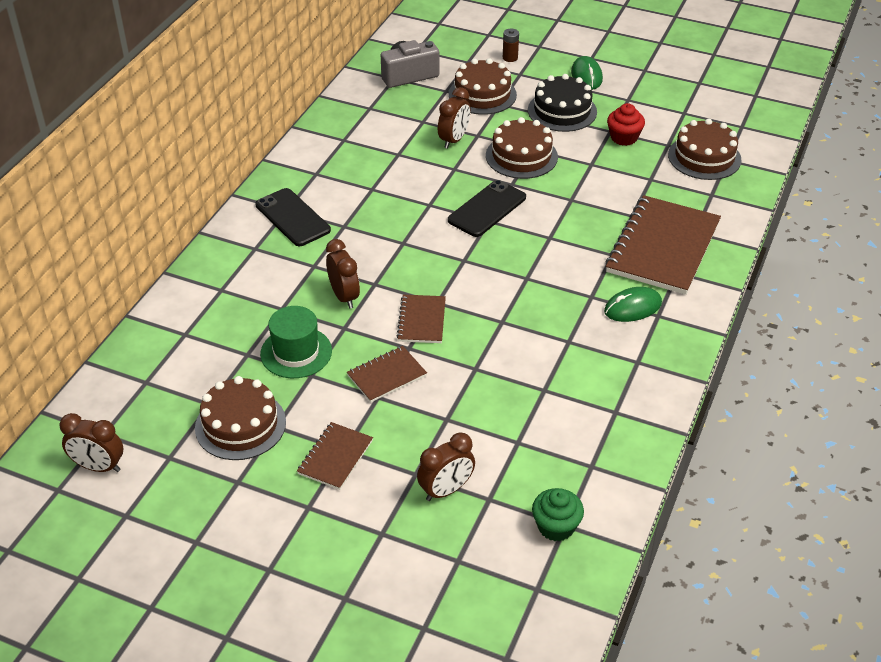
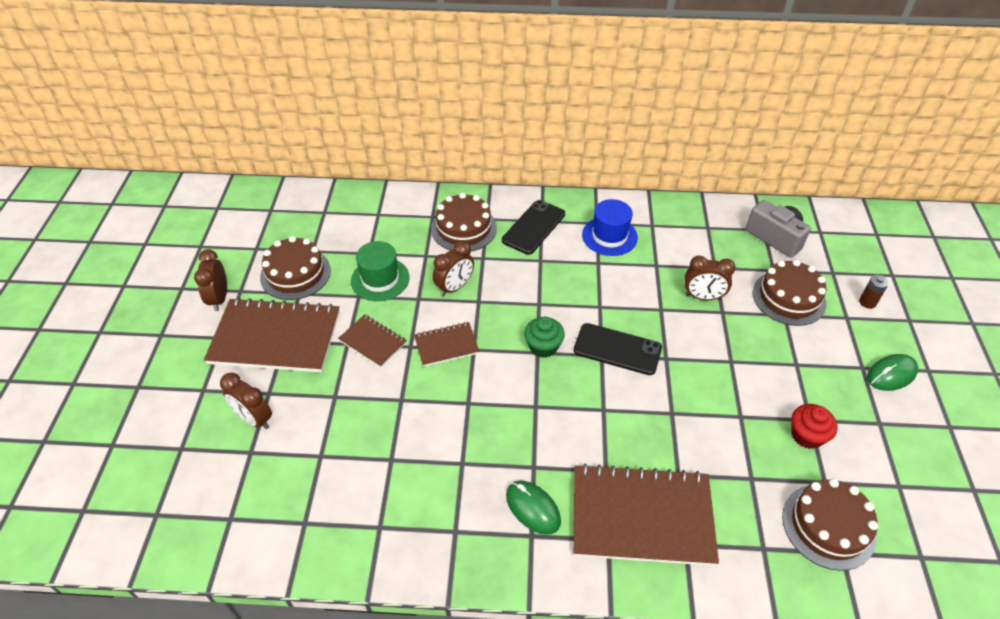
camera: 70 degrees right, 5 degrees up
(98, 467) = (240, 218): brown clock -> brown clock (219, 298)
(335, 457) = (275, 337): brown notebook -> brown notebook, size x2.02
(340, 171) = (609, 236): none -> blue hat
(521, 156) = (713, 354): brown cake -> brown cake (464, 228)
(556, 526) = (226, 511): green cupcake -> green cupcake (543, 346)
(562, 111) = (812, 368): black cake -> none

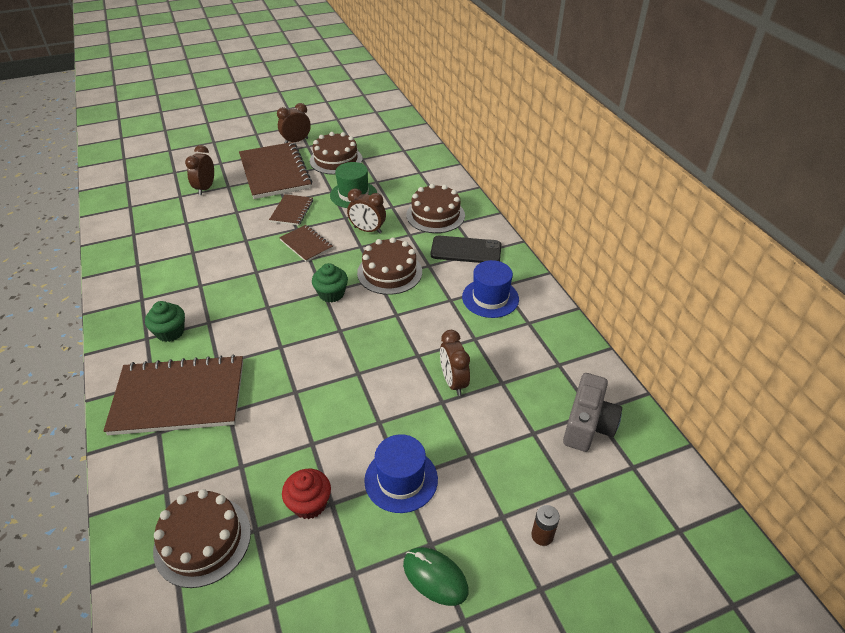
camera: 65 degrees right, 5 degrees down
(533, 508) = (170, 332): green mouse -> green cupcake
(617, 349) = (351, 338): black phone -> none
(641, 516) = (179, 397): brown notebook -> brown notebook turned 75 degrees counterclockwise
(788, 298) = (498, 454): brown cake -> brown cake (389, 272)
(797, 366) = (401, 479): none -> blue hat

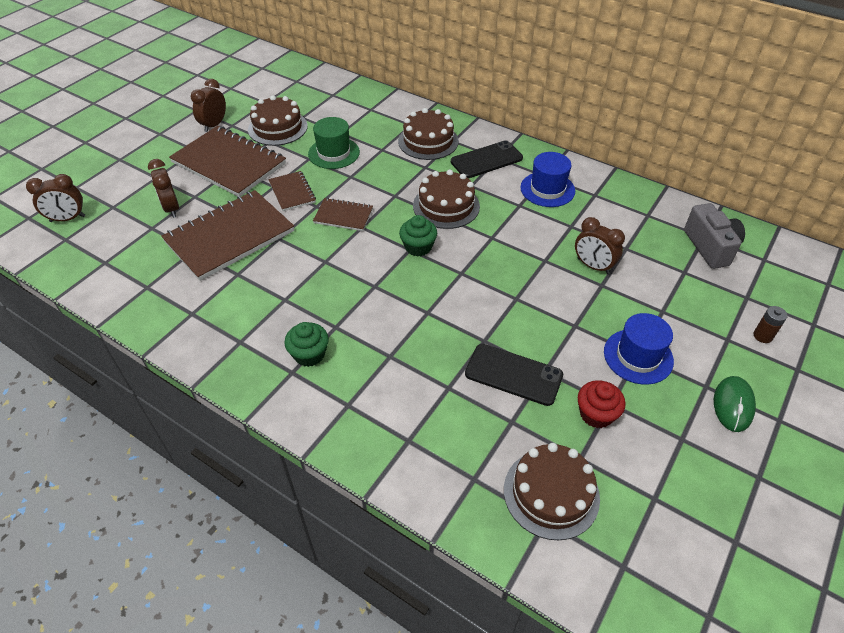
camera: 35 degrees left, 5 degrees up
(179, 397) = (390, 402): brown notebook -> brown notebook (229, 236)
(285, 431) = (513, 374): none -> black phone
(367, 230) = (384, 179): brown clock -> brown clock (67, 219)
(435, 577) = (733, 405): green mouse -> green mouse turned 75 degrees counterclockwise

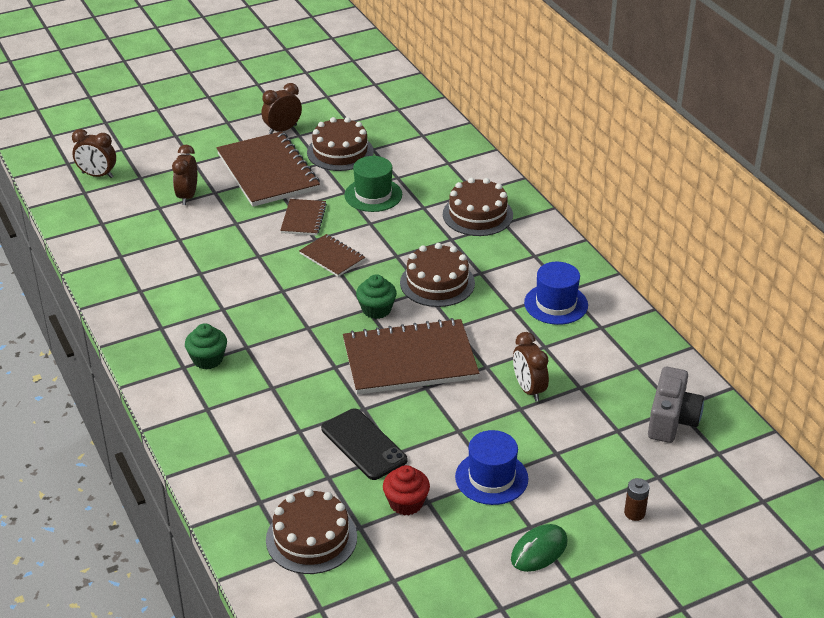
camera: 30 degrees right, 10 degrees down
(229, 236) = (218, 239): brown notebook -> brown notebook (409, 360)
(486, 160) = (520, 254): black phone -> none

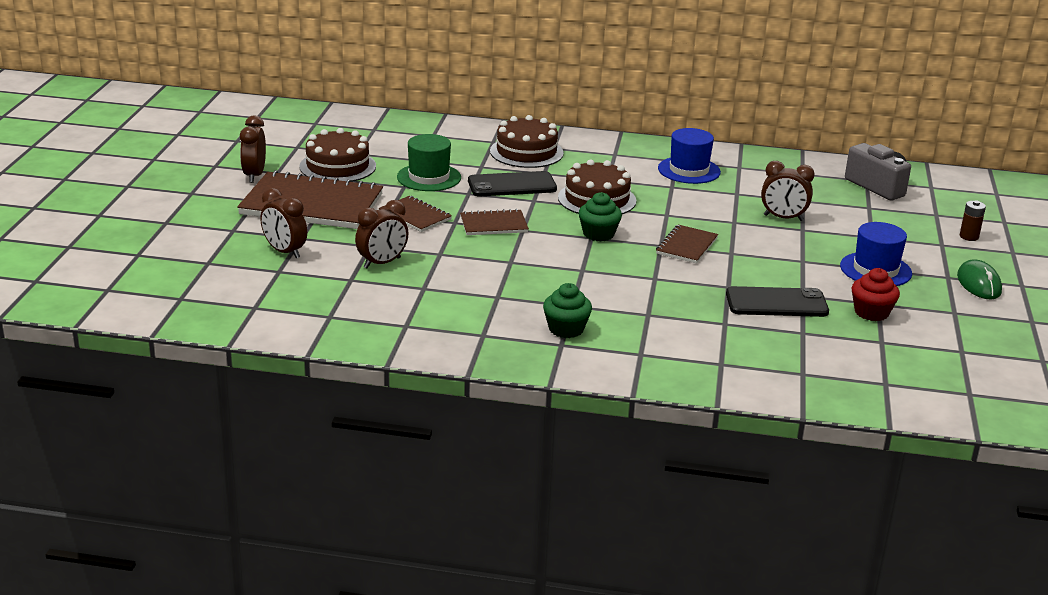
camera: 55 degrees left, 10 degrees down
(97, 175) = (162, 282): brown clock -> brown clock (382, 263)
(311, 538) = (876, 367): brown cake -> none
(409, 235) = (512, 185): none -> black phone
(409, 360) = (686, 246): brown notebook -> brown notebook, size x0.50

